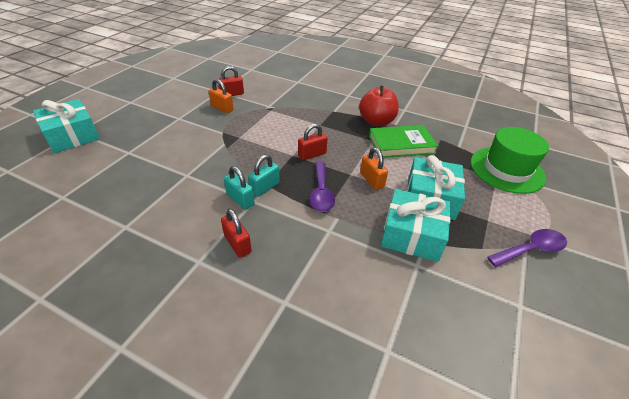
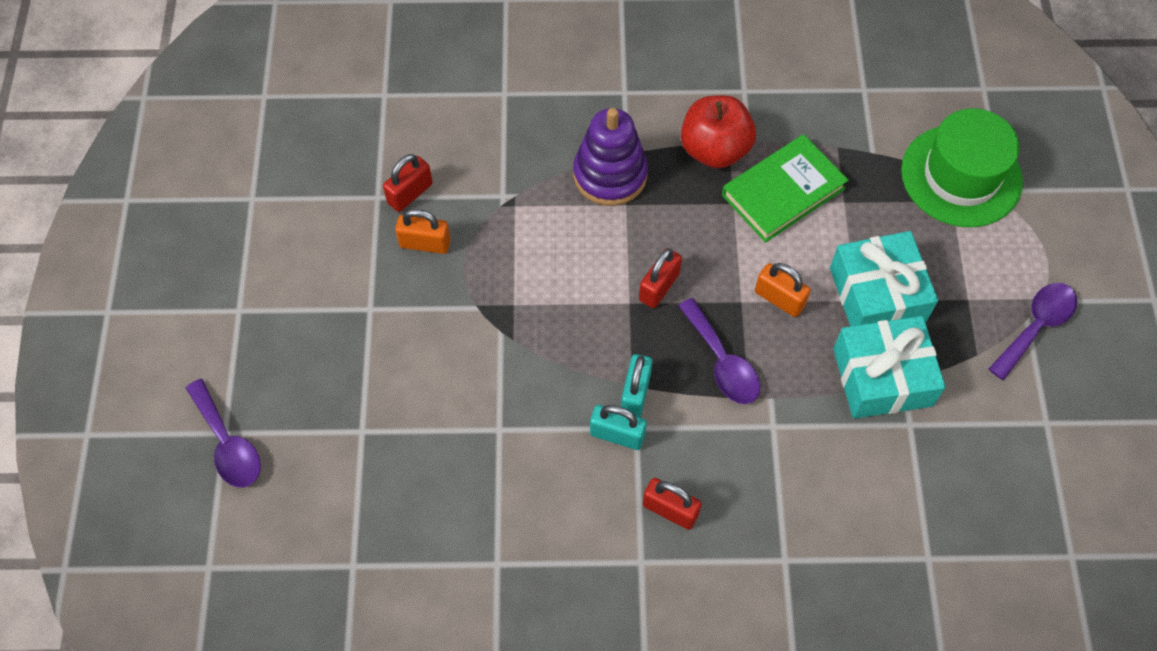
camera: 25 degrees left, 20 degrees up
(72, 136) = (228, 444): turquoise gift -> purple spoon
(321, 114) = (610, 175): none -> purple stacking toy

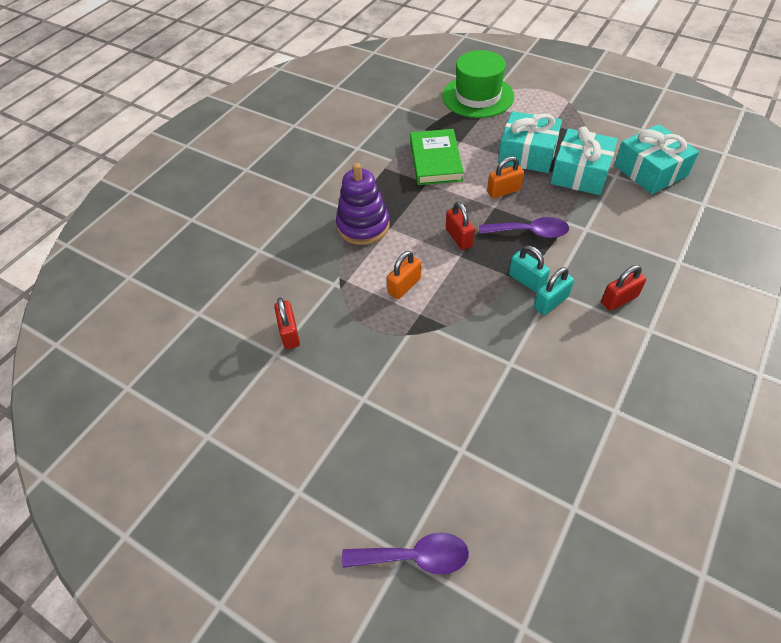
camera: 55 degrees left, 10 degrees down
(425, 243) = (336, 342): orange padlock -> orange padlock (404, 286)
(714, 149) = (385, 175): red apple -> none
(953, 466) = (650, 171): none -> turquoise gift
(1036, 326) = (584, 109): purple spoon -> none

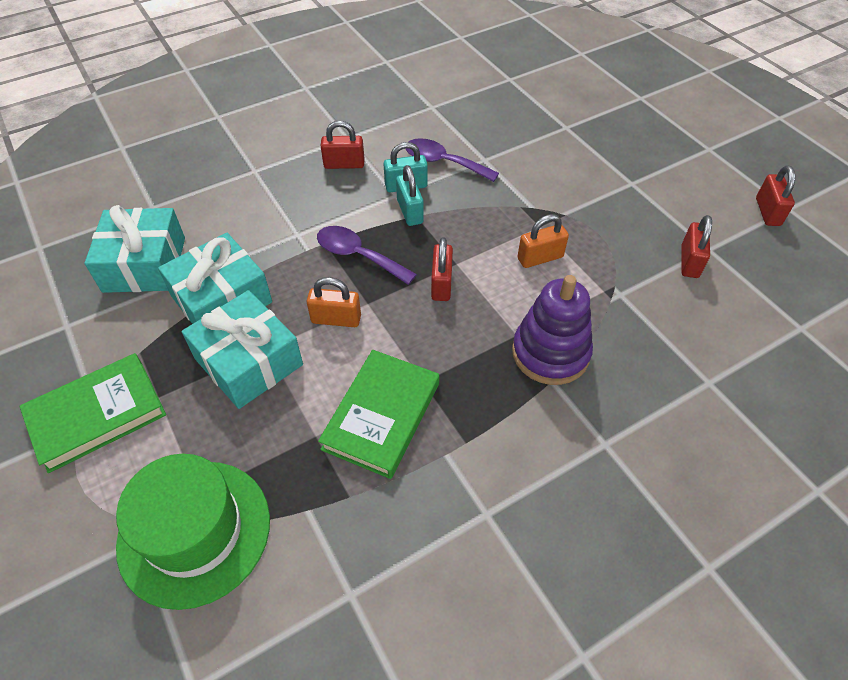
camera: 155 degrees left, 0 degrees up
(228, 421) = (767, 212): none -> red padlock
(415, 557) = (632, 94): purple spoon -> purple spoon (443, 162)
(570, 108) = (97, 415): none -> green book

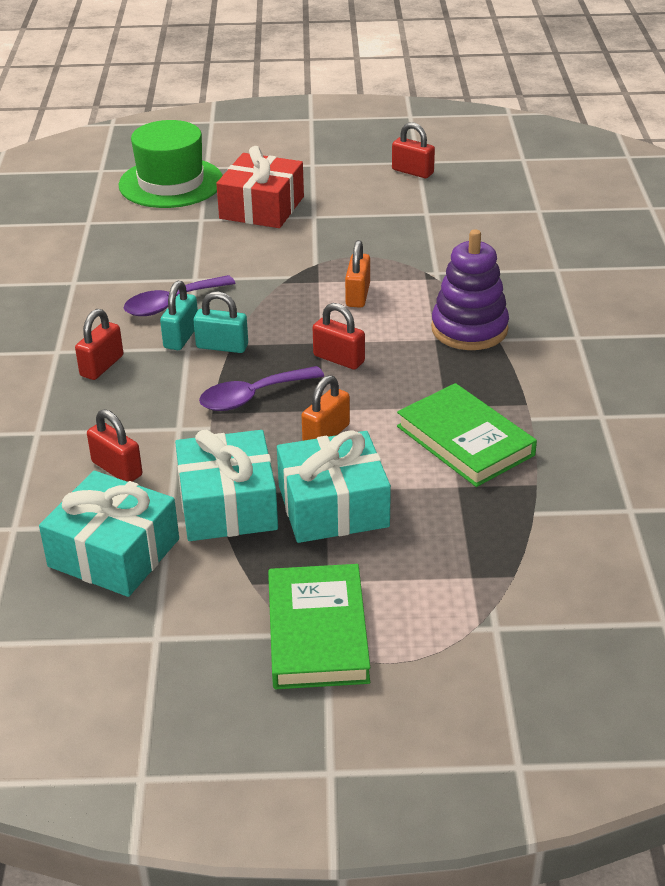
camera: 60 degrees left, 15 degrees down
(194, 531) = (511, 588): green hat -> green hat (171, 183)
(614, 150) = (262, 207): none -> red gift
(689, 262) = (432, 227): red padlock -> red padlock (117, 469)

